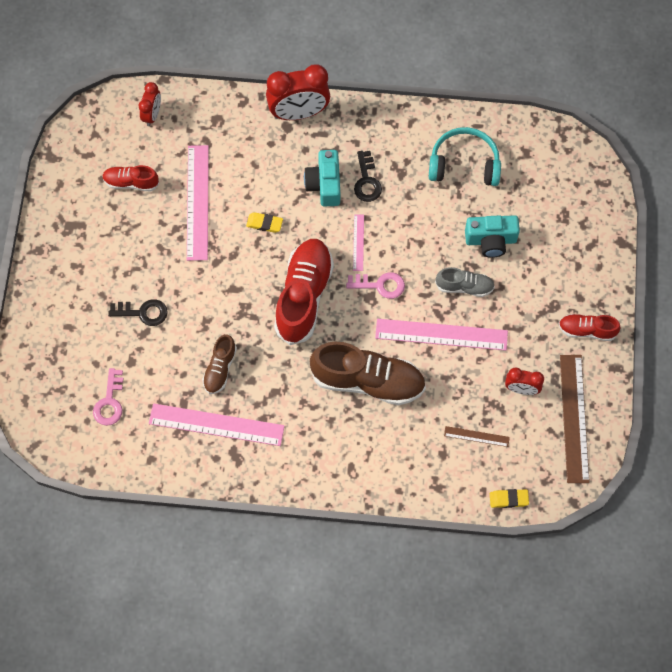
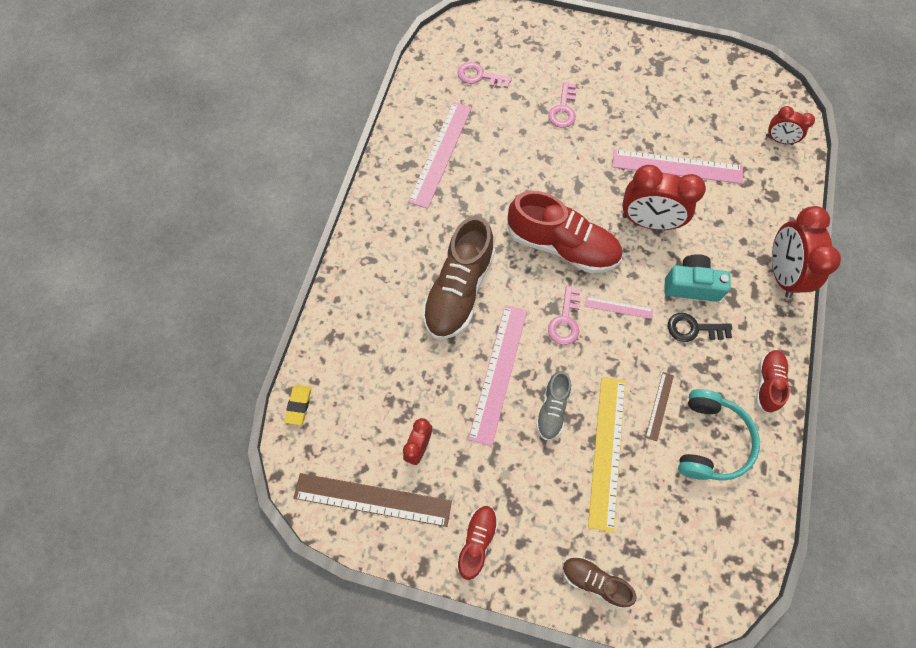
camera: 100 degrees right, 0 degrees up
(131, 182) = (702, 115): red shoe -> red shoe (767, 383)
(143, 312) = (563, 110): black key -> pink key
(220, 369) = (496, 163): brown shoe -> brown shoe (594, 581)
(264, 224) = (648, 222): yellow eraser -> red clock
(476, 436) = (375, 386): brown ruler -> brown ruler (659, 406)
(491, 240) = (607, 451): turquoise camera -> yellow ruler

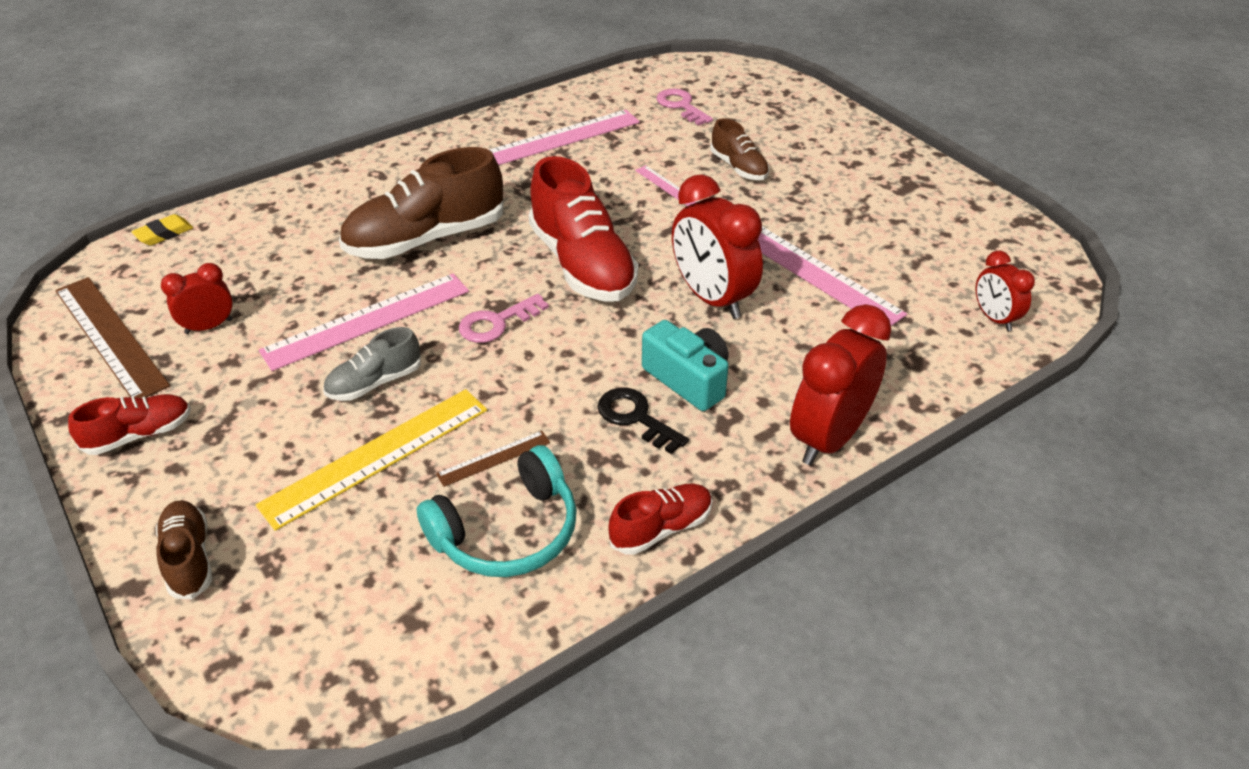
camera: 40 degrees right, 25 degrees down
(563, 110) = (738, 167): pink key -> brown shoe
(618, 307) = (572, 347): pink ruler -> pink ruler (668, 187)

